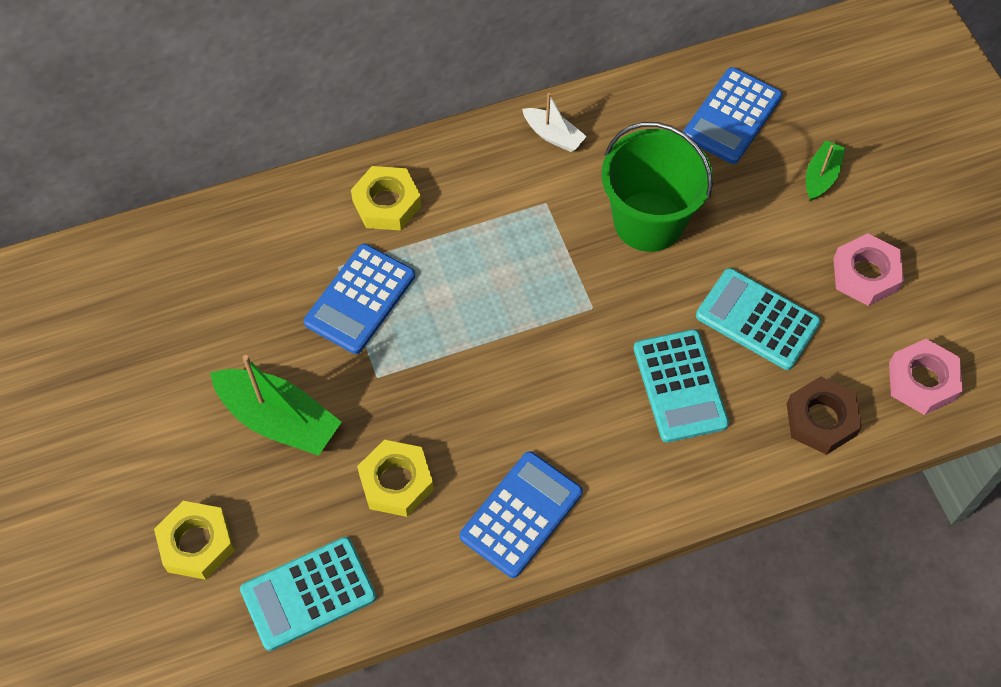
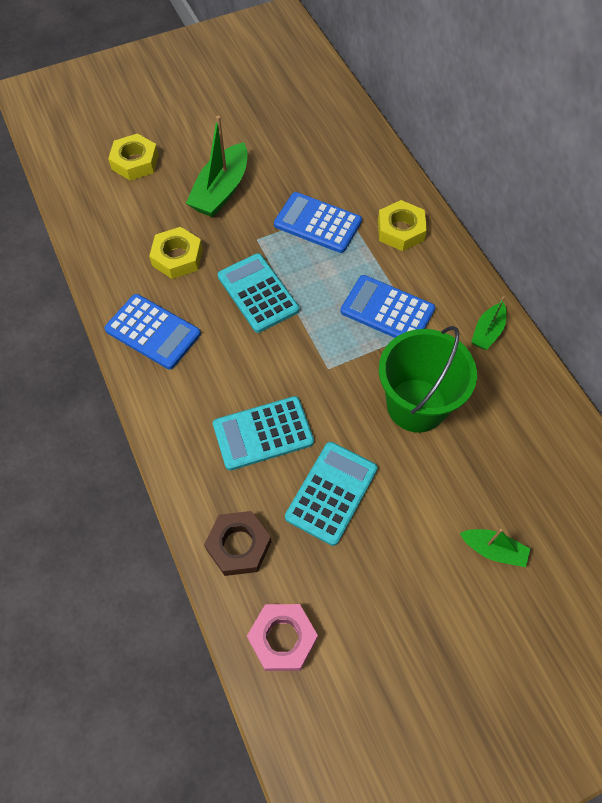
camera: 85 degrees right, 0 degrees up
(308, 593) = (100, 220): turquoise calculator -> turquoise calculator (258, 293)
(553, 135) = (487, 332): white boat -> green boat
(732, 116) = (543, 470): blue calculator -> blue calculator (387, 310)
(865, 274) = (390, 589): pink nut -> none

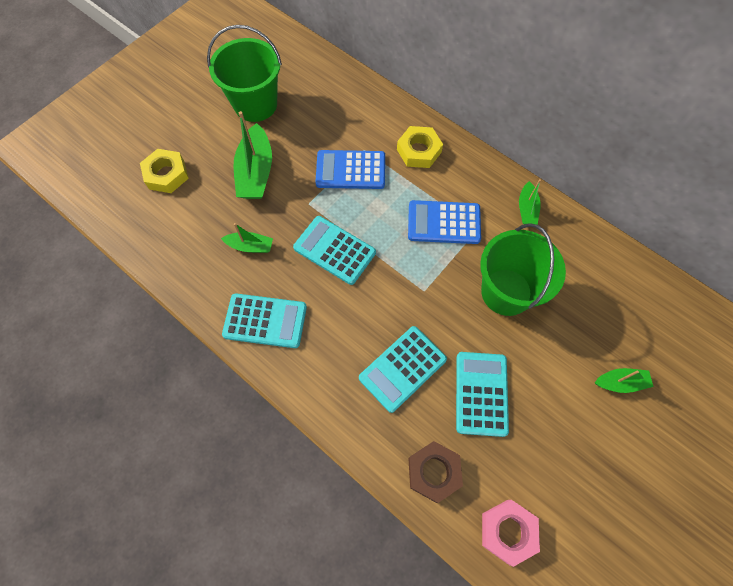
camera: 25 degrees left, 5 degrees up
(153, 332) = (265, 321): blue calculator -> turquoise calculator
(177, 257) = (250, 246): yellow nut -> green boat
(256, 127) = (255, 104): none -> green bucket

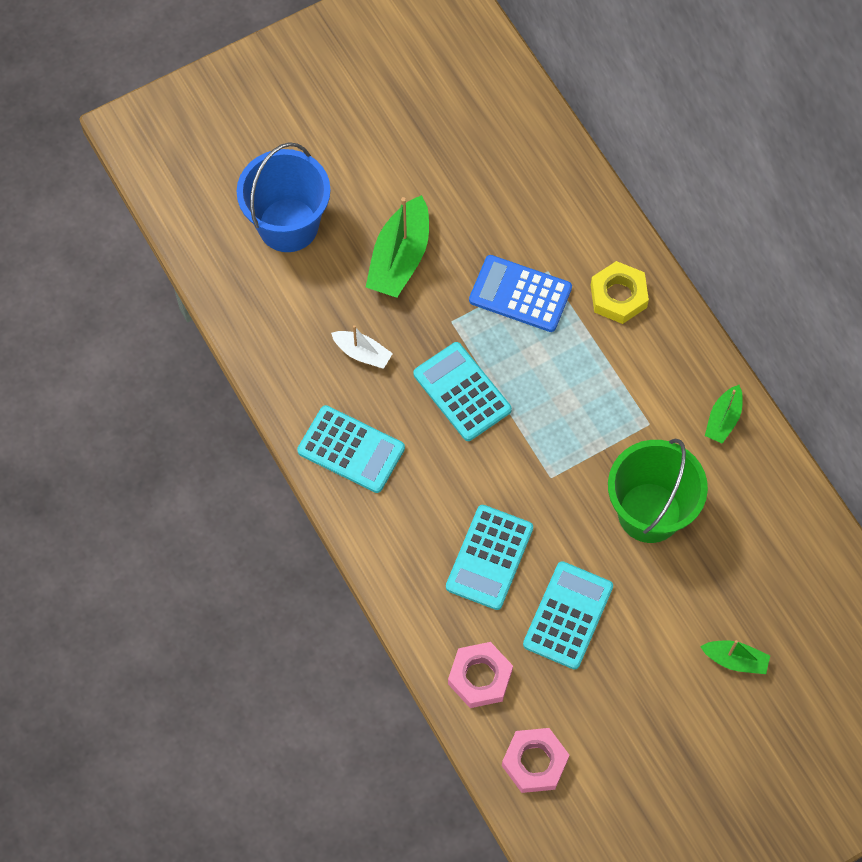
camera: 20 degrees right, 0 degrees up
(166, 174) = (288, 225): yellow nut -> blue bucket
(250, 246) = (362, 353): green boat -> white boat
(255, 104) = (430, 161): green bucket -> none
(402, 368) = (489, 557): turquoise calculator -> turquoise calculator turned 45 degrees counterclockwise
(433, 472) = (480, 677): brown nut -> pink nut
(444, 222) = (610, 402): blue calculator -> none

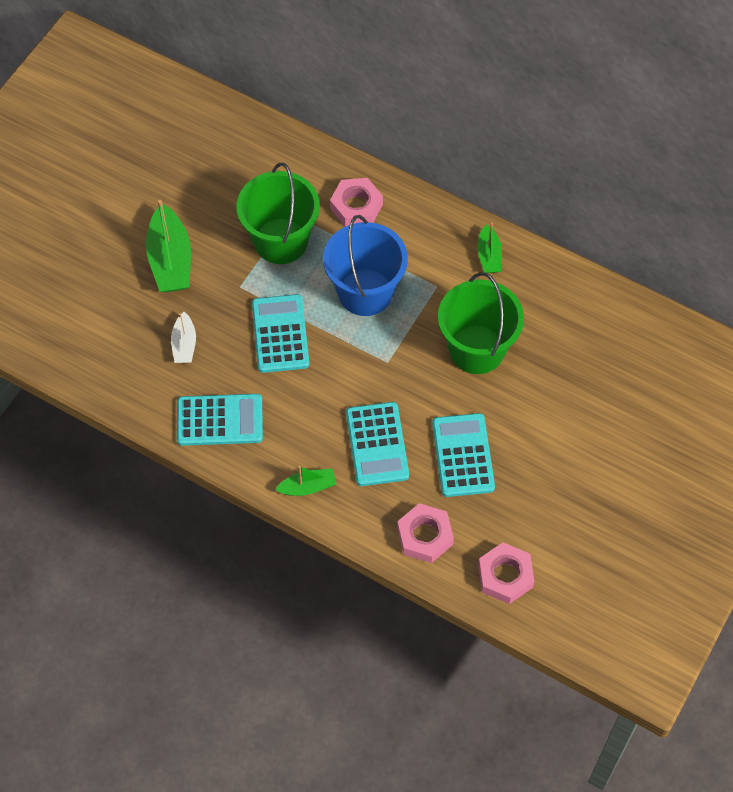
camera: 30 degrees left, 5 degrees down
(288, 225) = (65, 278): blue bucket -> blue bucket (365, 292)
(362, 353) = (184, 344): white boat -> white boat turned 90 degrees clockwise
(462, 392) = (280, 334): turquoise calculator -> turquoise calculator turned 60 degrees clockwise
(520, 294) = (281, 241): blue calculator -> green bucket
(618, 296) = (356, 206): yellow nut -> pink nut
(735, 660) = (605, 422): green boat -> green boat (307, 487)

